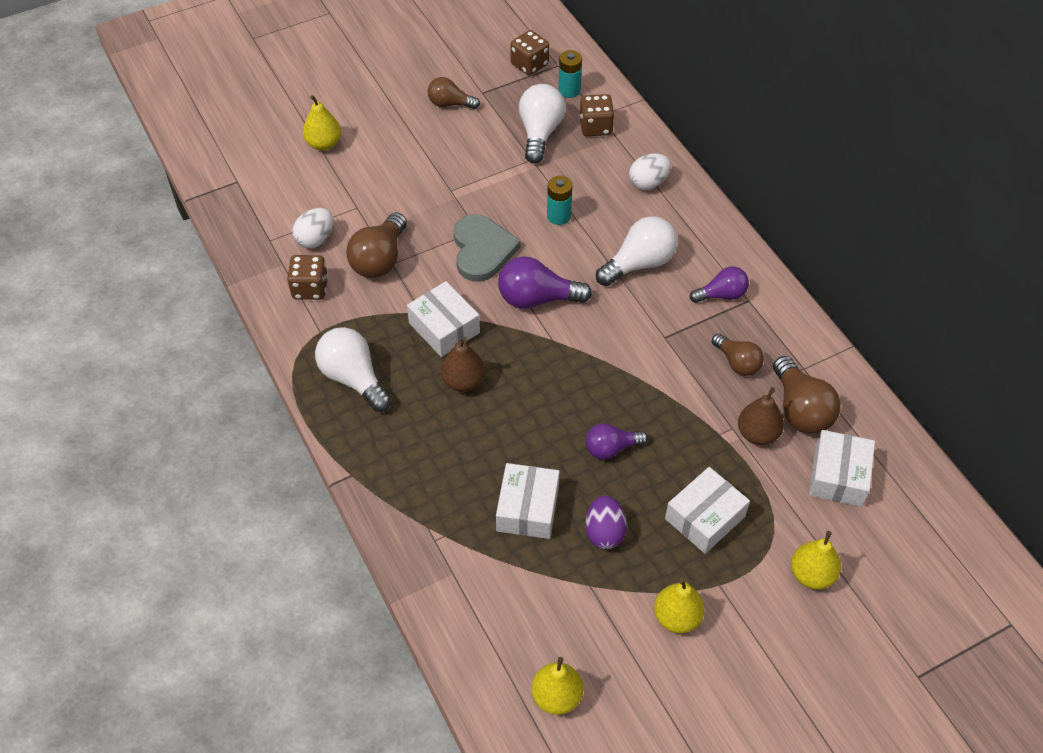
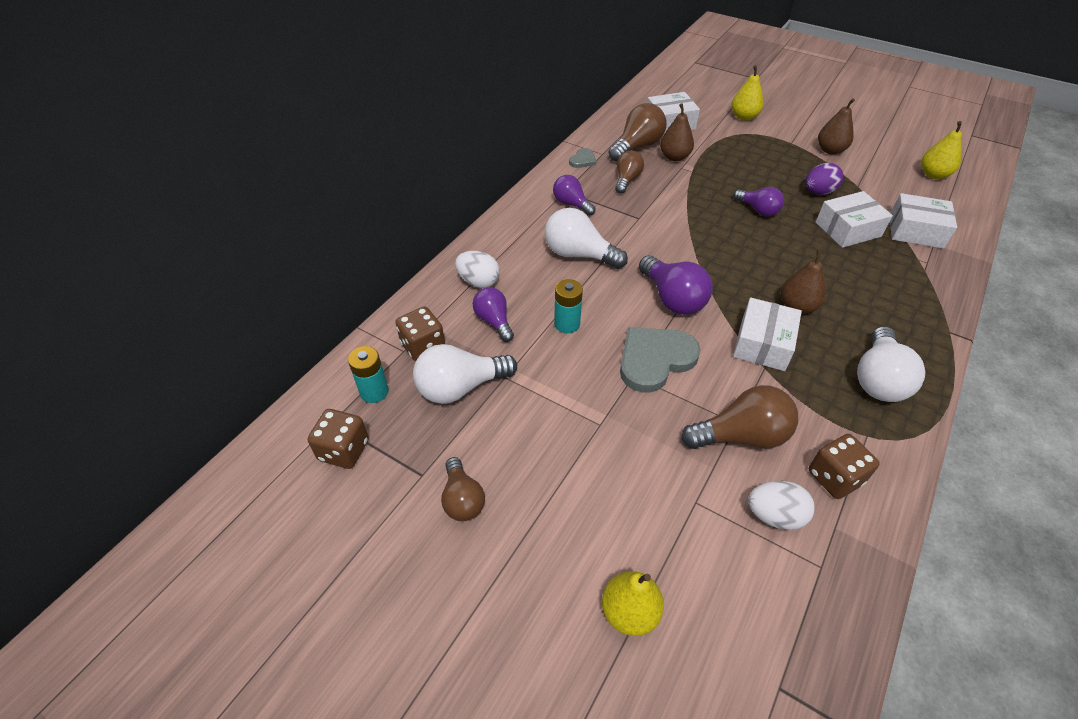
camera: 120 degrees left, 5 degrees down
(594, 175) = (494, 321): none -> purple light bulb
(677, 617) = (830, 150): yellow pear -> brown pear
(705, 518) = (757, 159): white box -> white box (915, 231)
(800, 343) = (582, 160): none -> grey heart

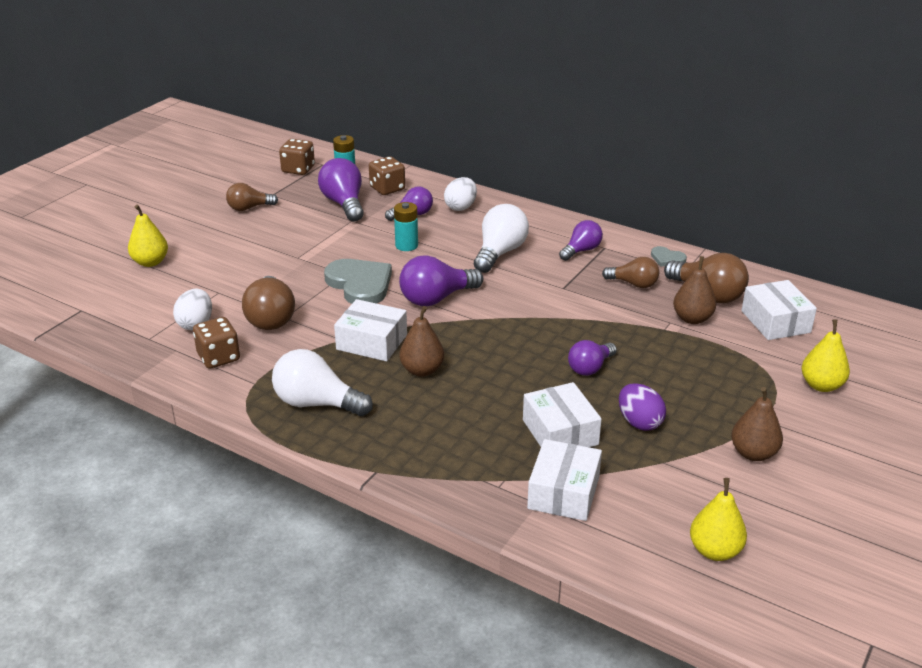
camera: 90 degrees right, 15 degrees down
(460, 387) = (344, 204): white light bulb -> purple light bulb

